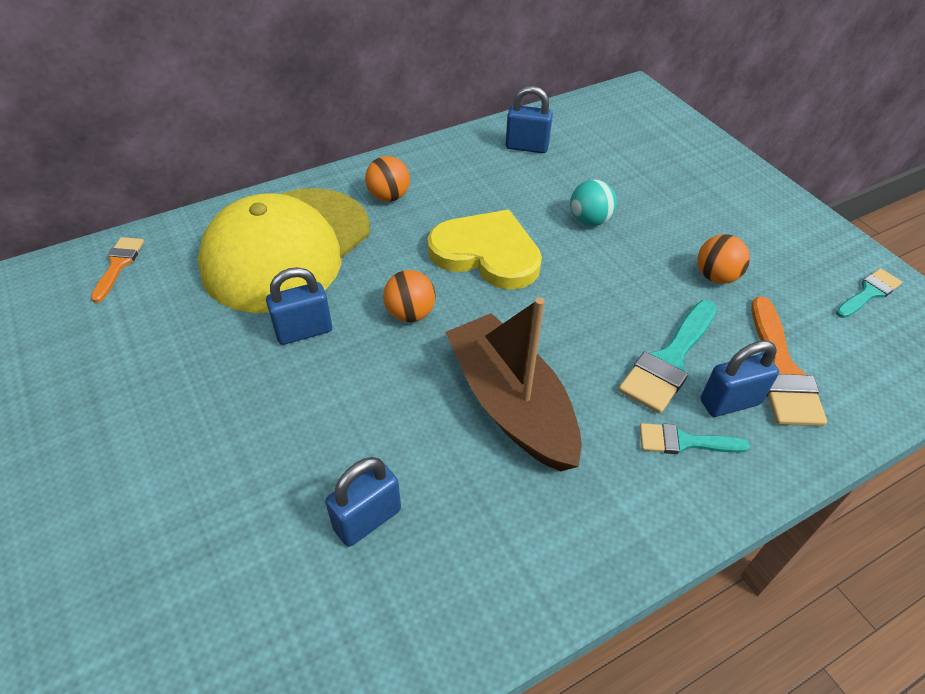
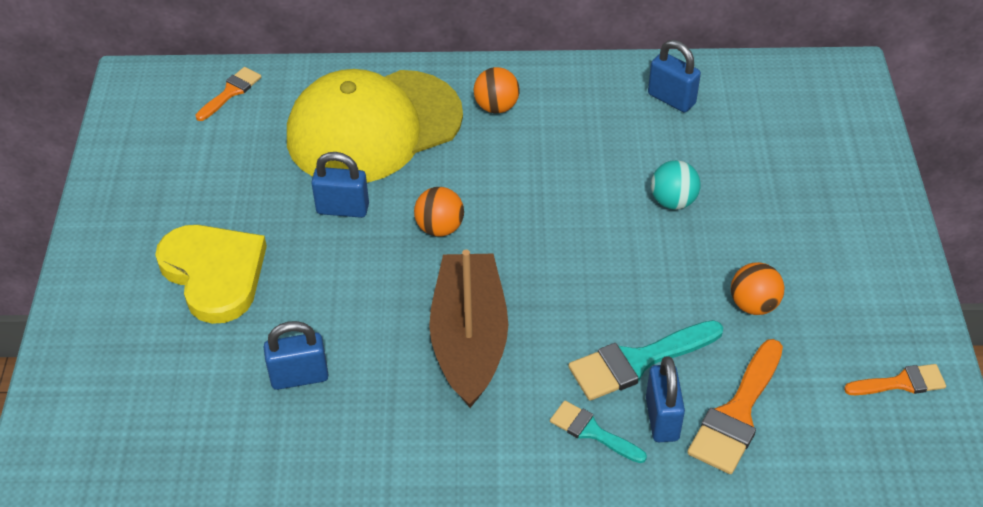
camera: 30 degrees right, 0 degrees up
(487, 253) = (547, 197): yellow heart -> yellow heart (214, 273)
(729, 402) = (662, 419): blue padlock -> blue padlock turned 75 degrees clockwise
(869, 293) = (901, 382): turquoise brush -> orange brush

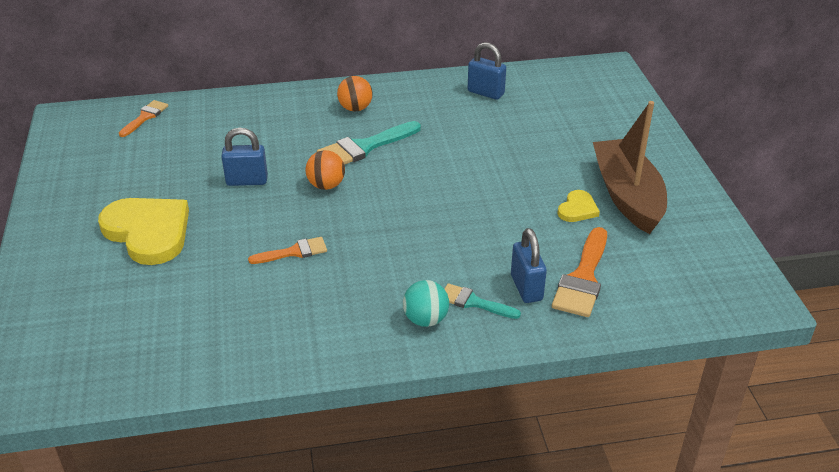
camera: 10 degrees left, 10 degrees down
(299, 377) = (230, 292): blue padlock -> none
(374, 127) = (262, 128): yellow cap -> none
(469, 340) = (364, 253): brown boat -> brown boat (627, 196)
(637, 362) = (498, 253): turquoise brush -> turquoise brush (364, 147)
(673, 201) = (501, 152): turquoise ball -> turquoise ball (425, 319)
(753, 304) = (577, 209): orange ball -> yellow heart
(901, 382) = (700, 245): orange brush -> orange brush (294, 252)

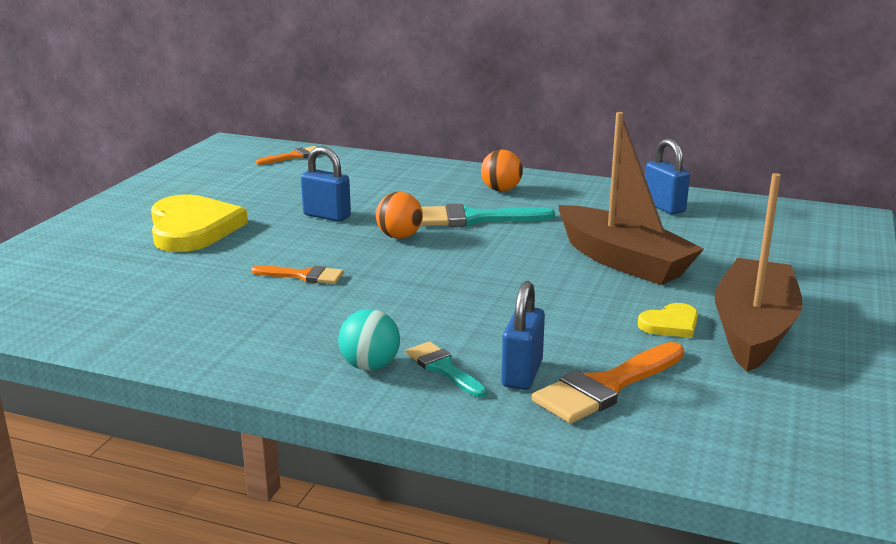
camera: 30 degrees right, 15 degrees down
(502, 158) = (622, 261): none -> brown boat

